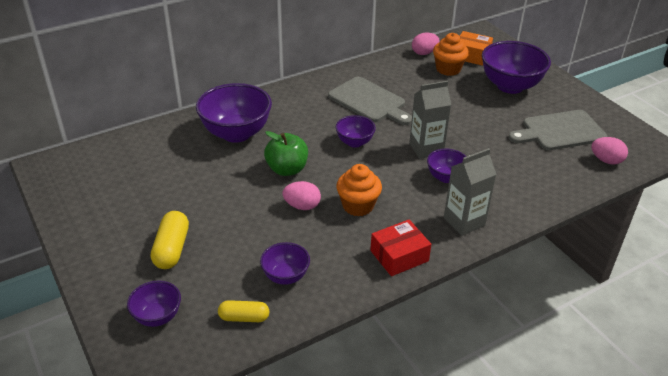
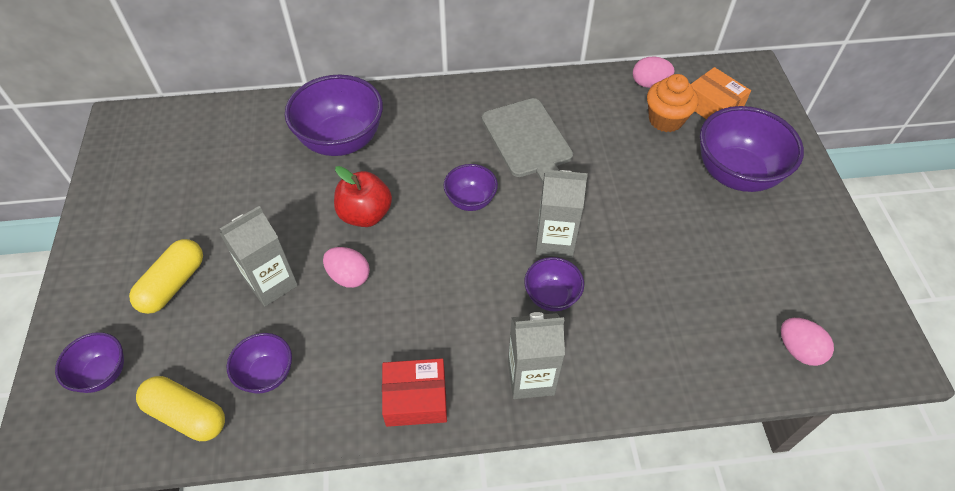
camera: 25 degrees right, 15 degrees up
(244, 317) = (187, 415): yellow capsule -> yellow capsule, size x1.51
(248, 226) = (271, 283): none -> grey carton
(287, 169) = (365, 214): green apple -> red apple
(358, 206) = (414, 301): orange cupcake -> none
(560, 131) = (761, 275): grey cutting board -> none

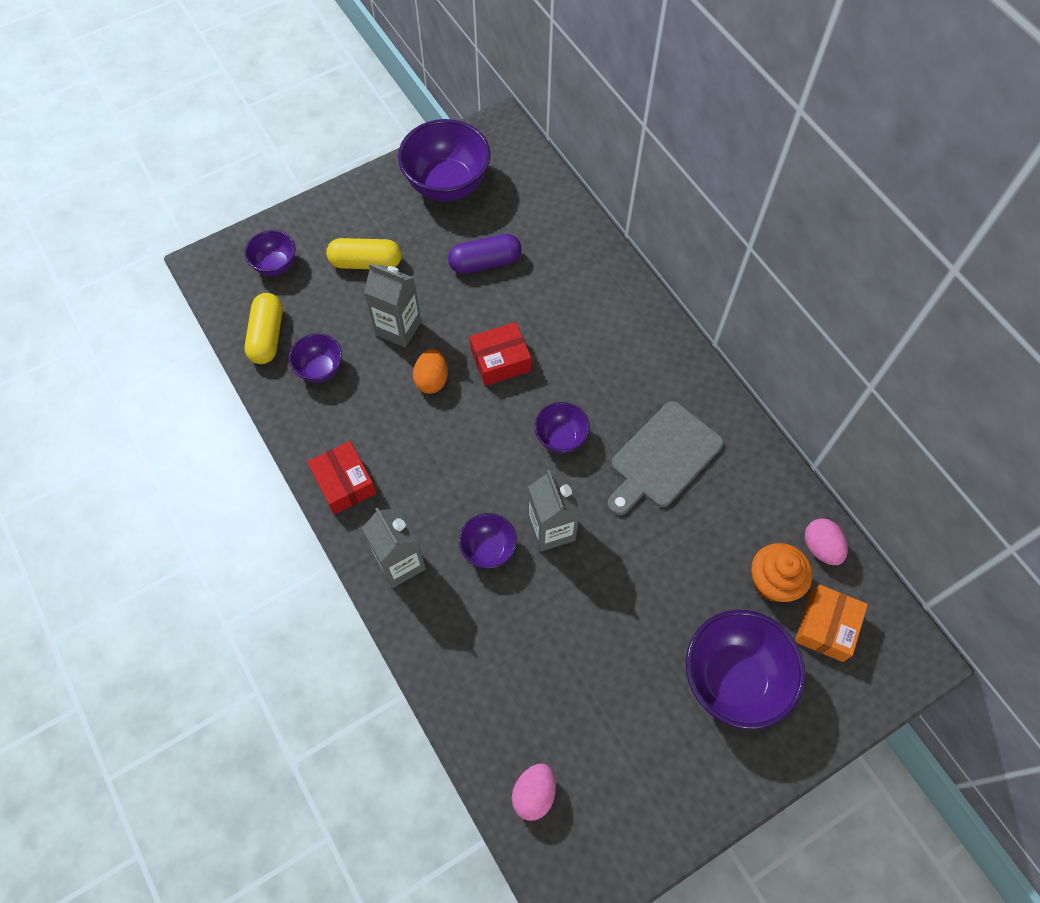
camera: 65 degrees right, 10 degrees up
(254, 187) = (485, 262): none -> purple capsule
(341, 141) = (572, 299): purple bowl -> purple bowl (447, 184)
(349, 276) = (432, 380): pink egg -> orange egg
(365, 214) = (500, 360): red apple -> red box

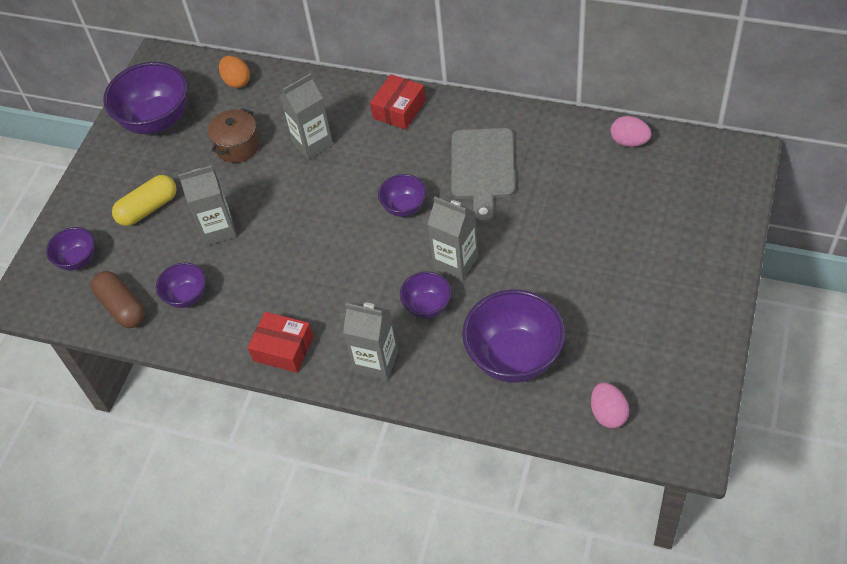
camera: 35 degrees left, 10 degrees down
(267, 336) = (122, 307): yellow capsule -> brown capsule
(432, 380) = (277, 241): orange egg -> orange egg (237, 81)
(485, 262) = (237, 146): purple capsule -> brown pot
(500, 360) = (313, 194): red box -> red box (399, 109)
(546, 310) = (312, 143): none -> grey carton
(733, 679) = (655, 251): purple bowl -> purple bowl (514, 357)
(773, 582) = (622, 182): orange cupcake -> none
(826, 626) = (677, 180): orange box -> none

